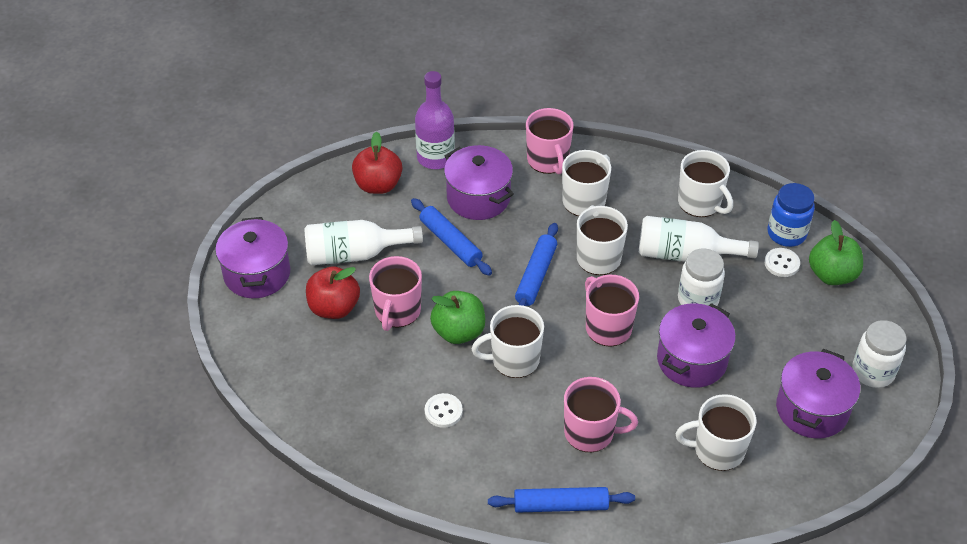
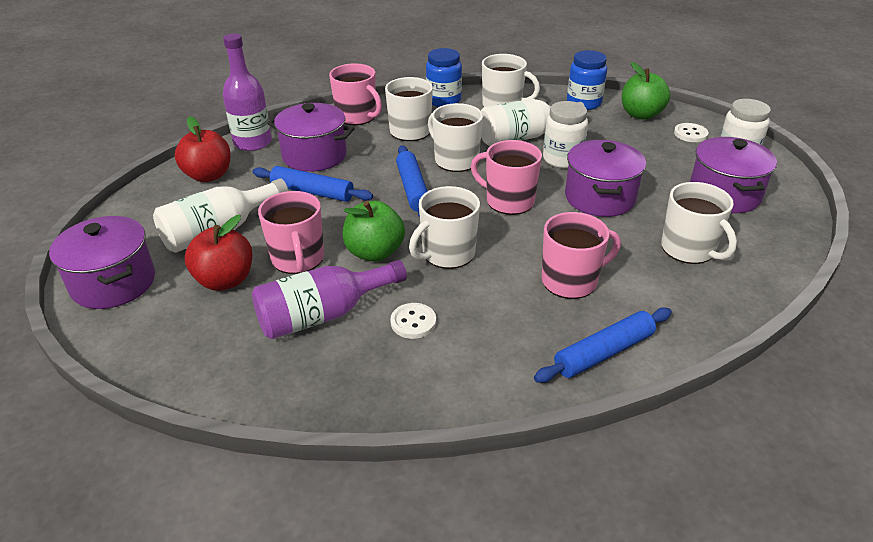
camera: 30 degrees left, 10 degrees down
(384, 373) = (323, 315): none -> purple bottle
(647, 171) = (443, 100): none -> blue jar
(717, 450) = (688, 249): white mug -> white mug turned 90 degrees counterclockwise
(781, 263) = (599, 119): white button -> white button (690, 134)

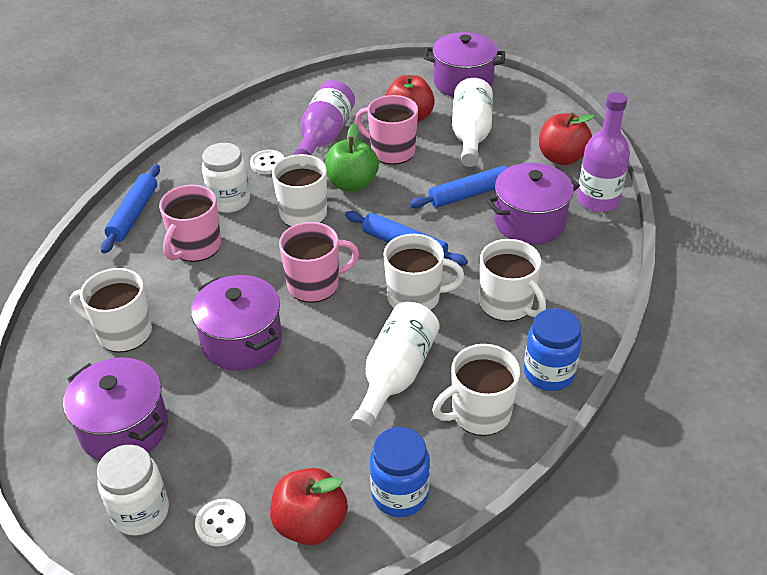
camera: 135 degrees right, 5 degrees up
(357, 117) = (581, 286): pink mug -> none
(562, 159) = (323, 369): white jar -> white jar (229, 201)
(641, 114) = (310, 523): green apple -> red apple

